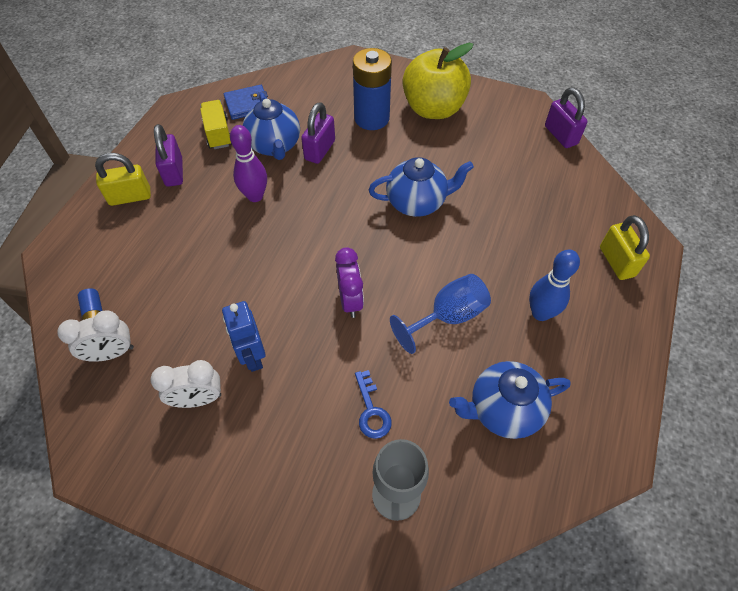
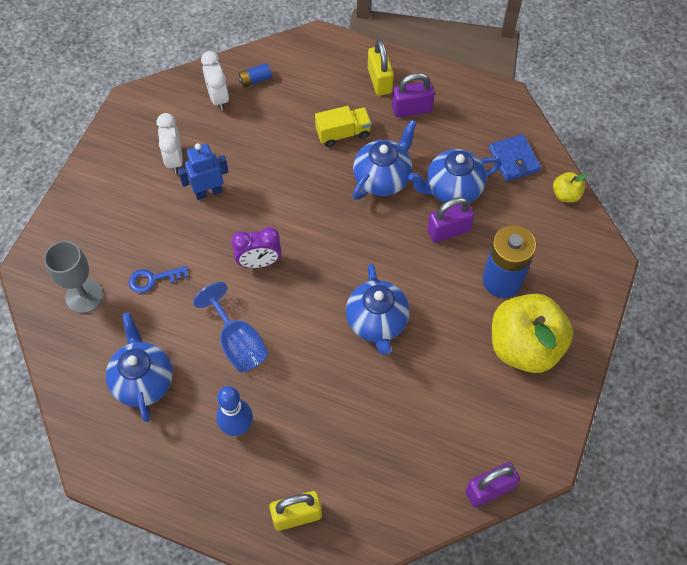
camera: 90 degrees right, 5 degrees up
(218, 134) = (467, 138): yellow truck -> yellow truck (343, 133)
(255, 196) = (382, 178): purple bowling pin -> blue teapot
(288, 76) = (566, 194): none -> yellow apple
(320, 150) = (448, 231): purple padlock -> purple padlock turned 45 degrees counterclockwise

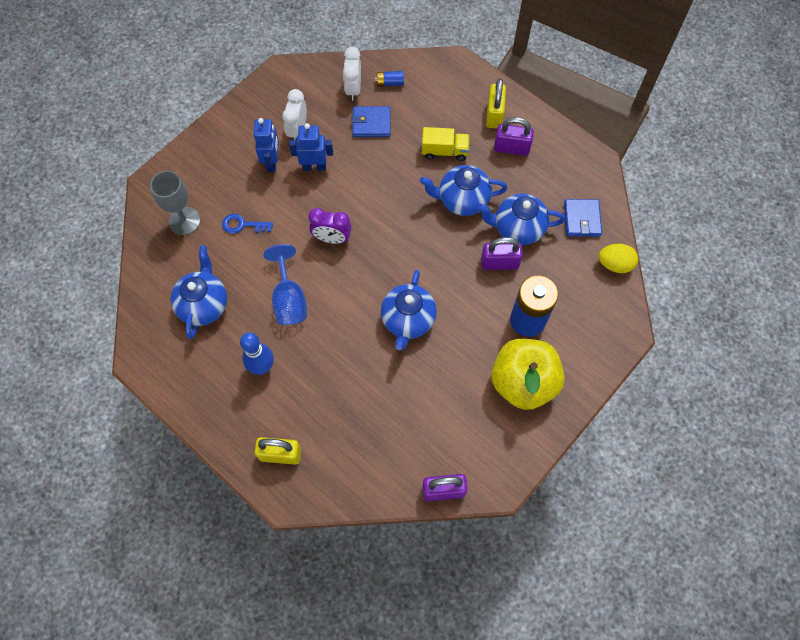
camera: 20 degrees right, 5 degrees up
(159, 201) = (272, 162): none -> blue robot
(252, 128) = (371, 123): none -> blue wallet
(382, 178) = (462, 200): blue teapot -> blue teapot turned 150 degrees counterclockwise
(566, 194) = (614, 264): yellow apple -> yellow egg

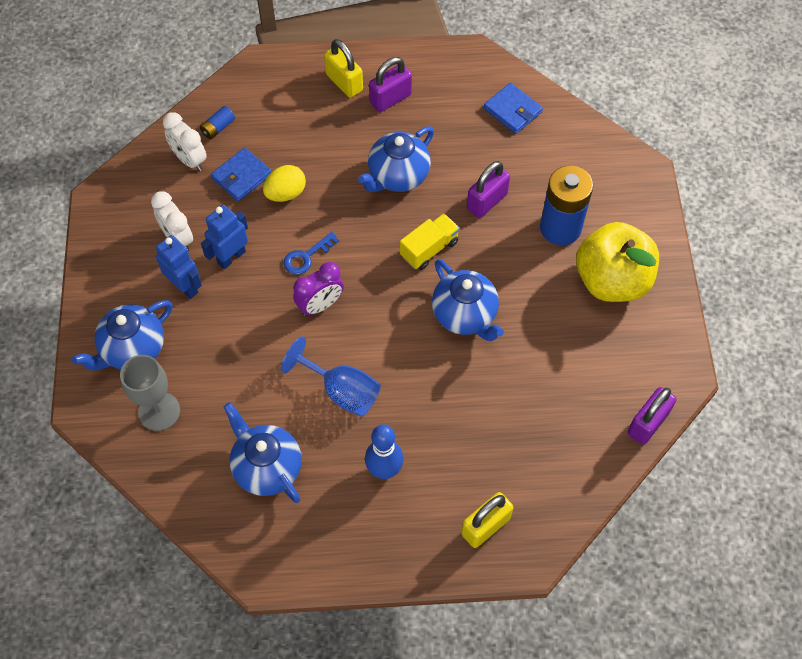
camera: 45 degrees left, 5 degrees down
(242, 225) = (222, 365): blue key -> blue key (306, 257)
(444, 151) = (335, 147): yellow truck -> yellow truck (429, 249)
(517, 228) = (470, 161): blue teapot -> blue teapot (133, 349)
(614, 264) = (577, 125): yellow egg -> yellow egg (286, 193)

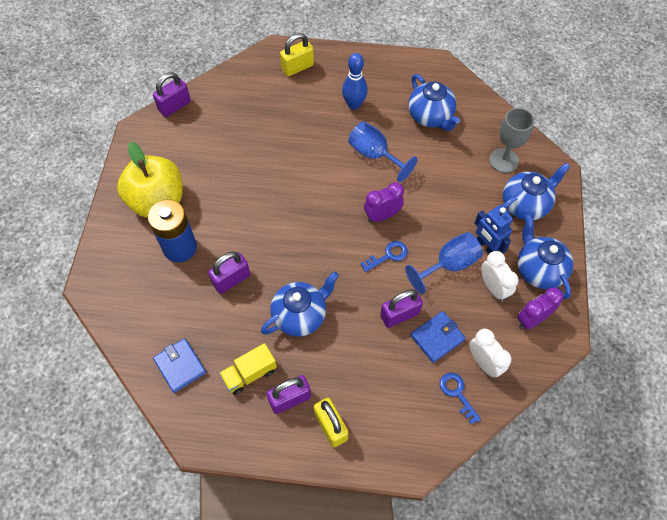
camera: 170 degrees left, 0 degrees up
(134, 211) = (532, 319): none -> purple clock
(218, 128) = (457, 393): blue battery -> blue key
(231, 257) = (449, 264): blue robot -> blue goblet
(286, 193) = (399, 315): yellow egg -> purple padlock
(429, 249) = (289, 246): yellow truck -> yellow truck (249, 374)
(465, 315) = (275, 192): blue teapot -> blue teapot (538, 270)

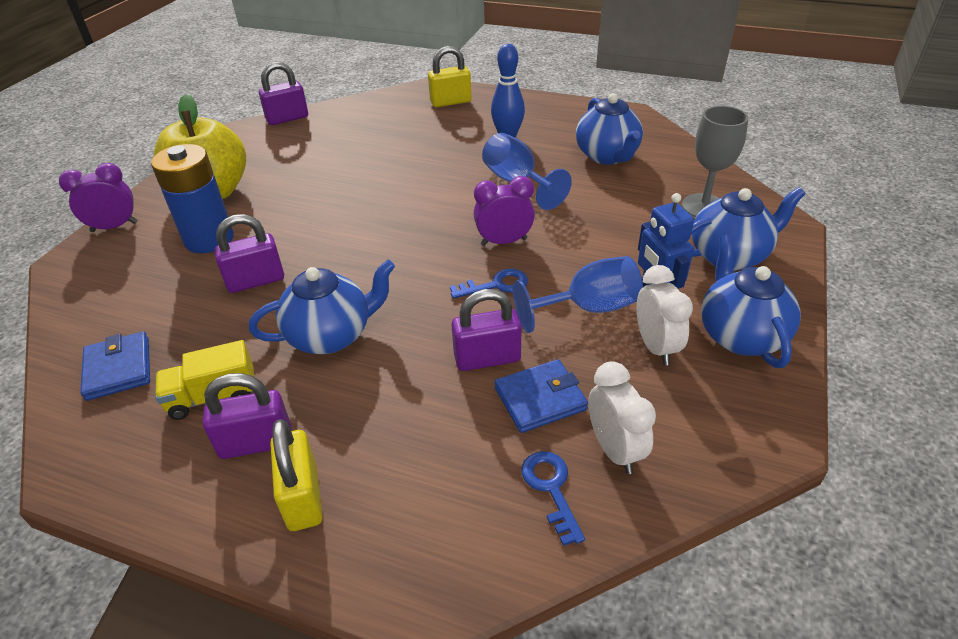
camera: 15 degrees right, 20 degrees down
(532, 319) = (717, 400): purple clock -> purple clock (114, 227)

